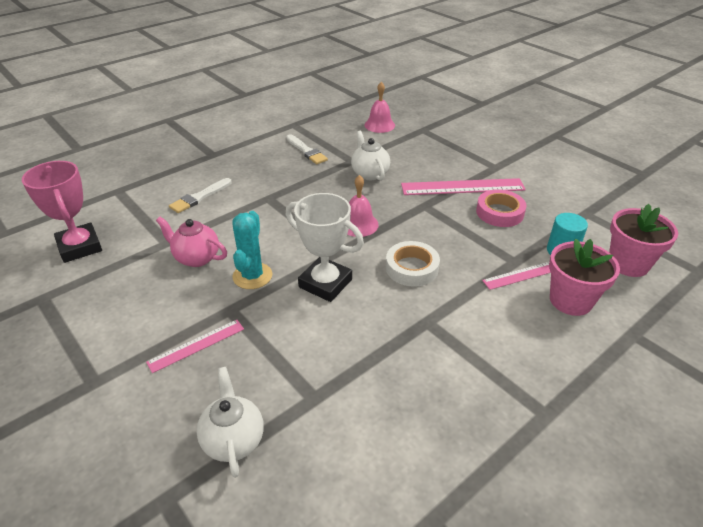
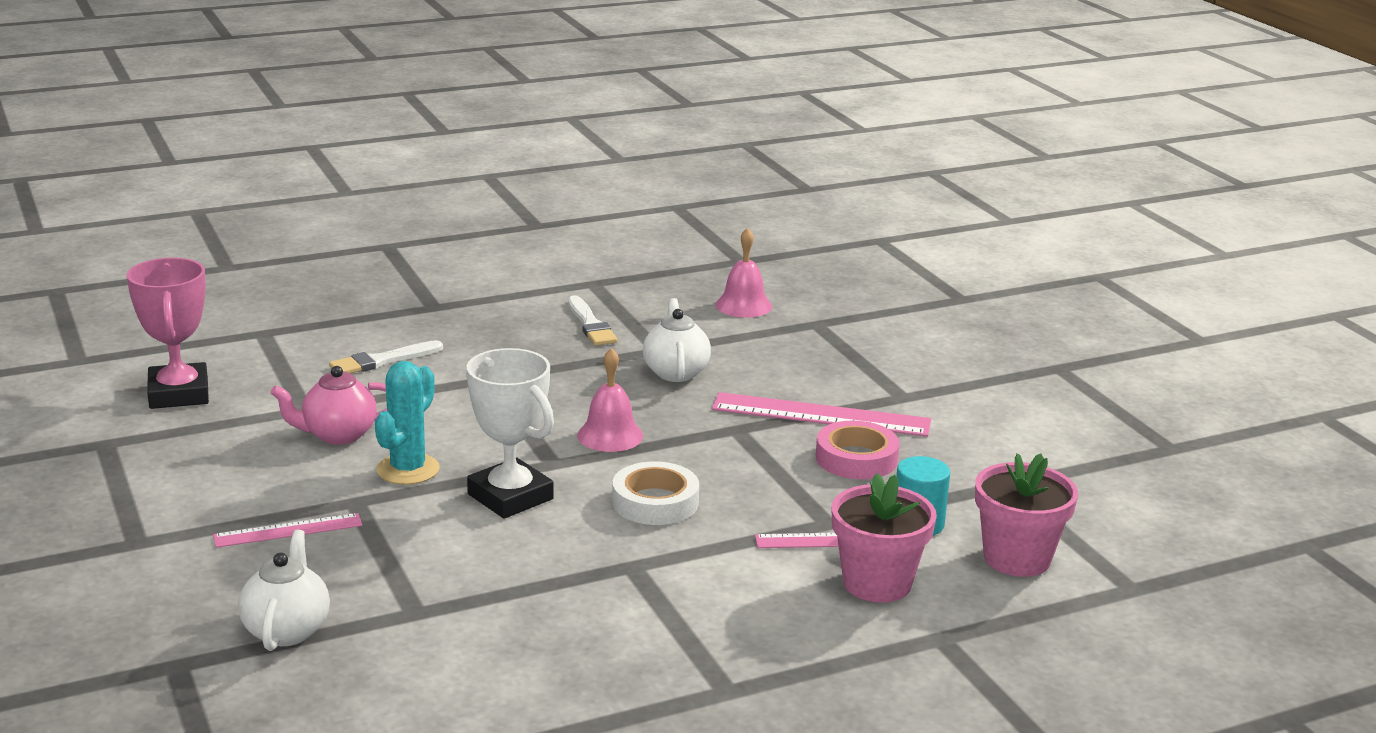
camera: 15 degrees right, 15 degrees down
(196, 258) = (338, 435): pink teapot -> pink teapot turned 60 degrees counterclockwise

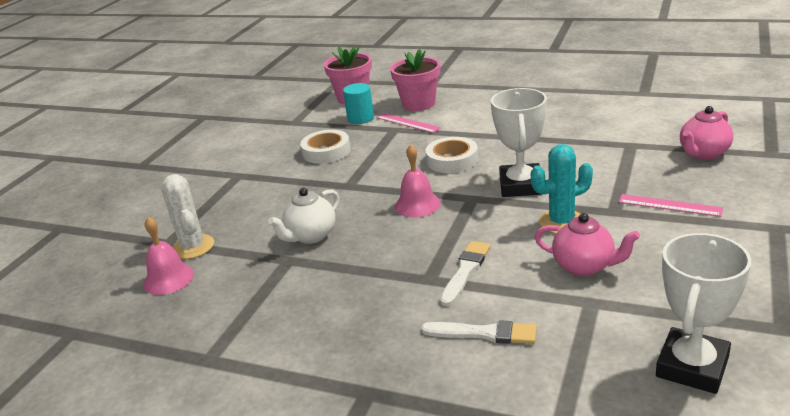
camera: 130 degrees left, 5 degrees up
(179, 394) = (692, 366): pink trophy -> white trophy
(287, 630) = (703, 154): white teapot -> pink teapot
(590, 325) = (288, 305): white brush -> white brush (465, 271)
(779, 329) = (193, 247): none -> white cactus
(821, 415) = (295, 179): pink ruler -> none
(856, 458) = (326, 151): pink tape -> white tape

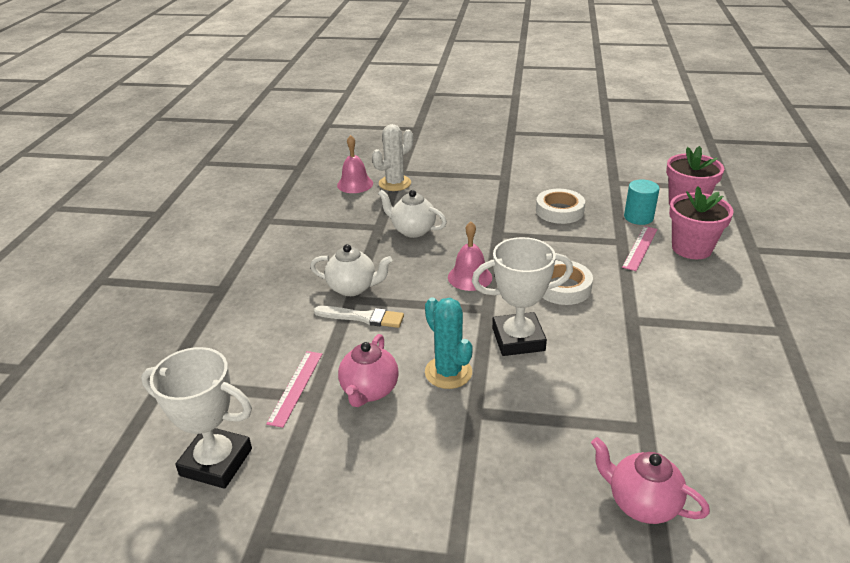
camera: 75 degrees right, 5 degrees up
(408, 278) = (353, 288): none -> white teapot
(484, 333) = (277, 336): white brush -> none
(669, 205) = (494, 460): pink ruler -> pink ruler (295, 387)

